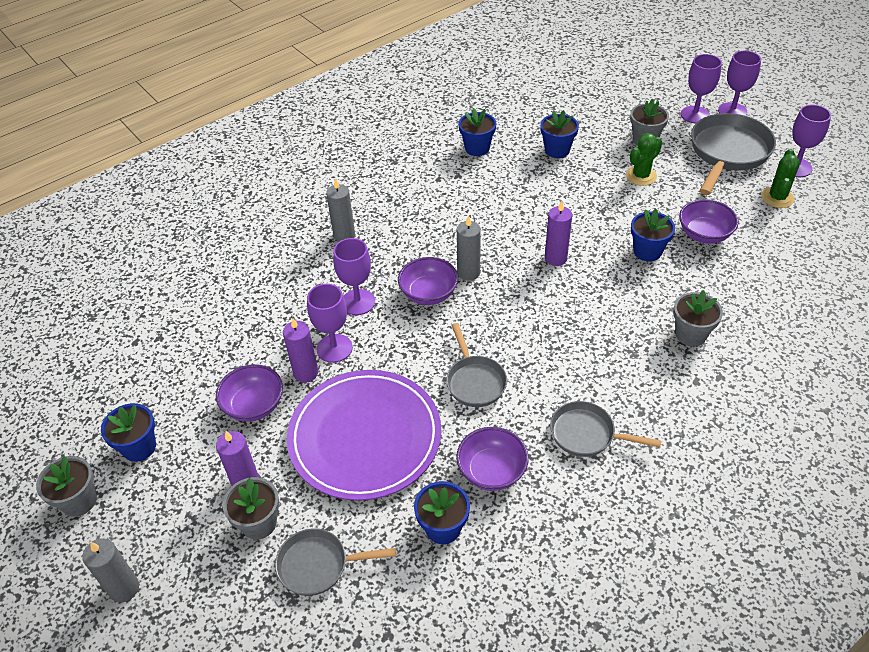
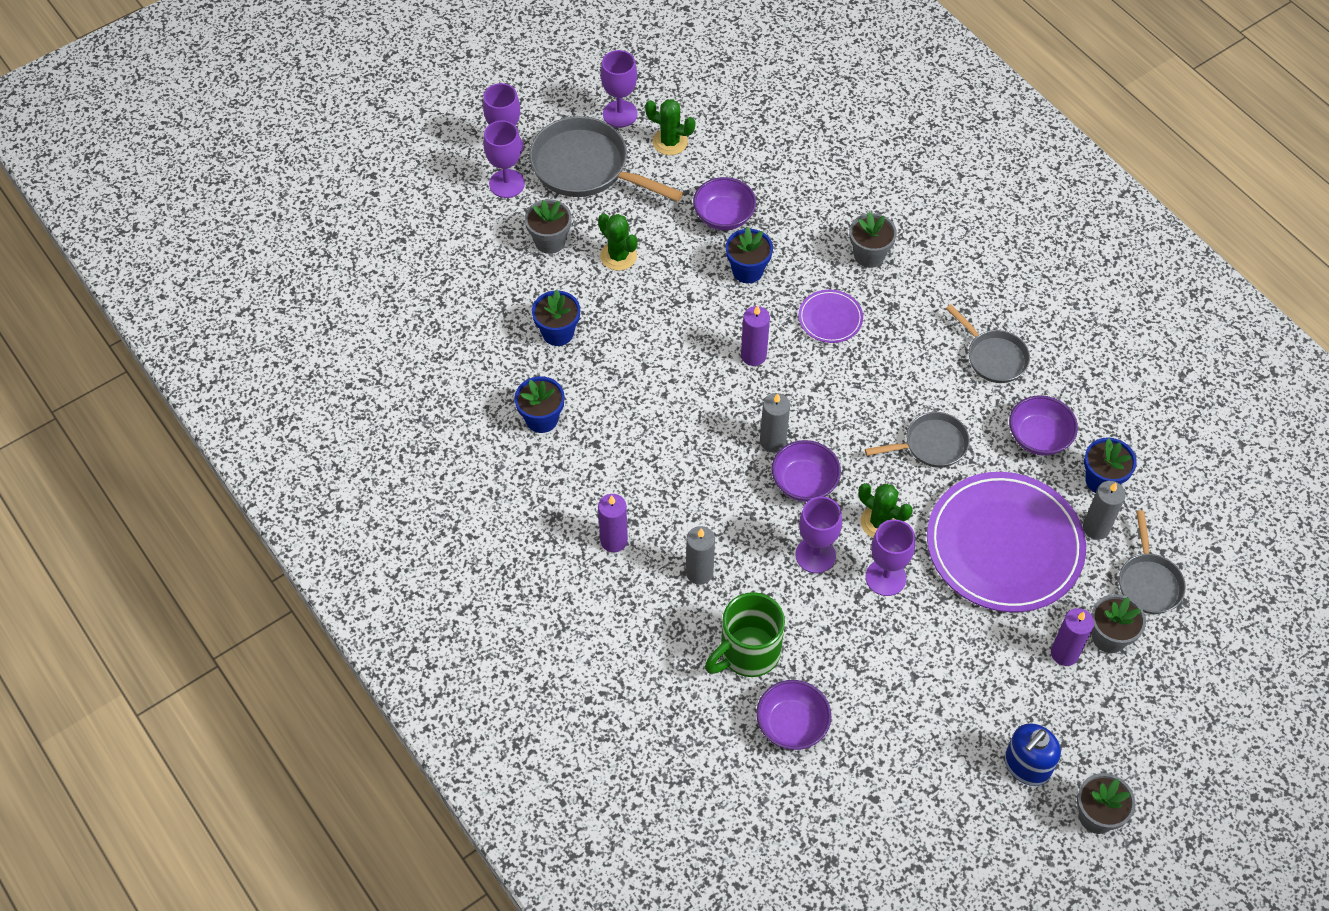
camera: 90 degrees left, 10 degrees up
(124, 588) = (1188, 751): grey candle -> grey candle (1096, 528)
(139, 447) = (1026, 766): blue flower pot -> blue soap dispenser
(254, 405) = (967, 654): purple bowl -> purple bowl (792, 725)
(272, 265) = (748, 653): none -> green mug
(306, 373) = (921, 605): purple candle -> purple candle (614, 540)
(390, 344) = (880, 522): none -> green cactus
(586, 434) = (993, 357): grey pan -> grey pan turned 60 degrees counterclockwise
(607, 307) = (830, 318): none -> purple plate

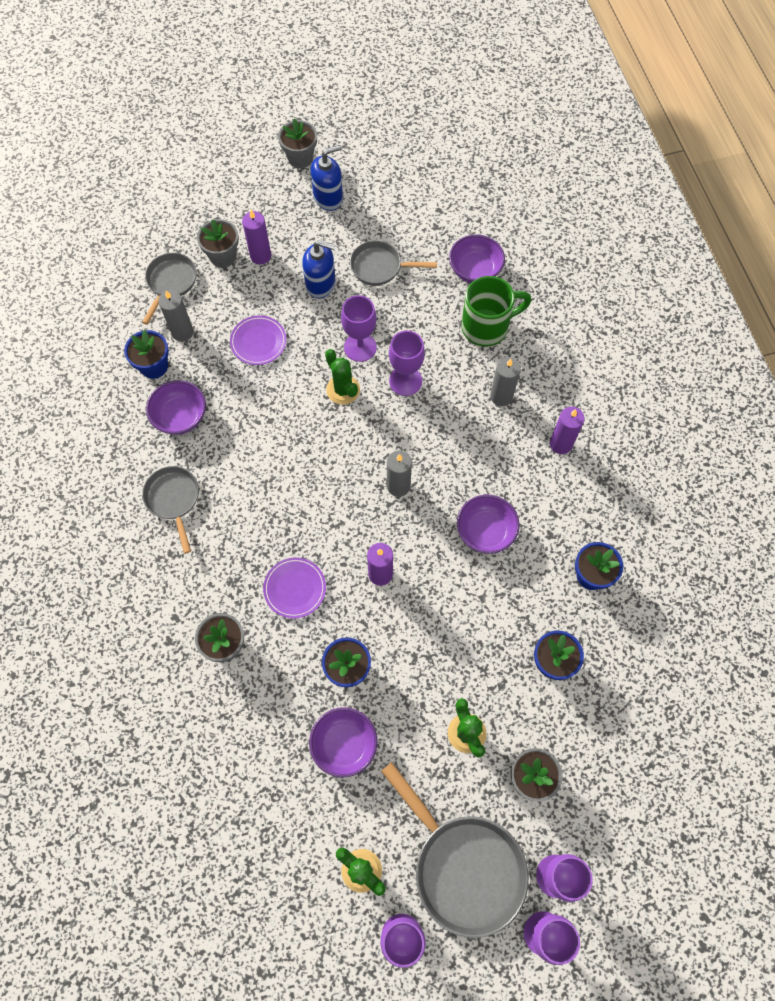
camera: 160 degrees left, 10 degrees up
(804, 482) = (388, 441): purple bowl -> purple bowl (485, 531)
(931, 445) = (270, 439): grey pan -> grey pan (380, 267)
(972, 641) = (321, 284): none -> blue soap dispenser
(1004, 545) = (258, 342): purple plate -> purple plate, size x0.44

